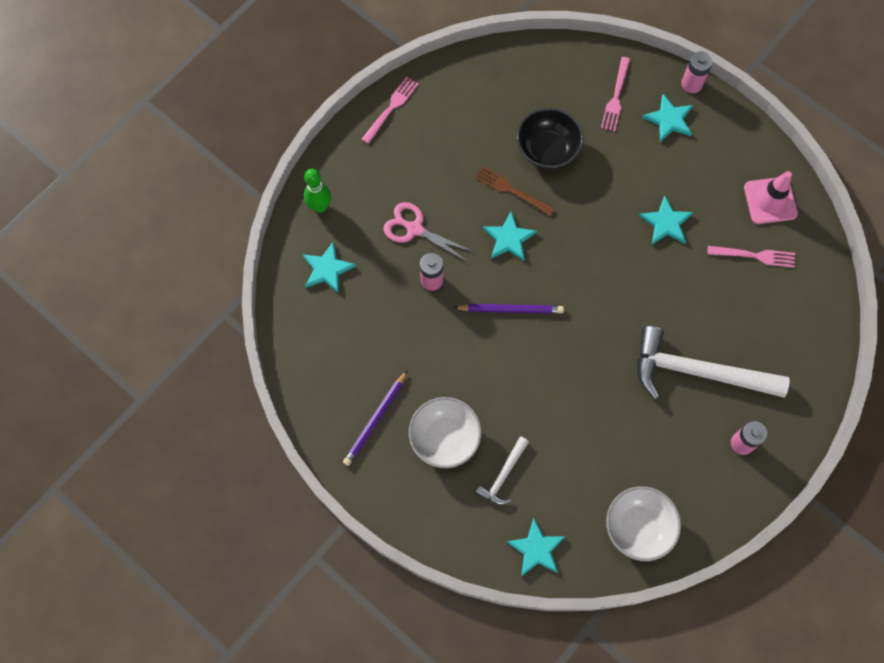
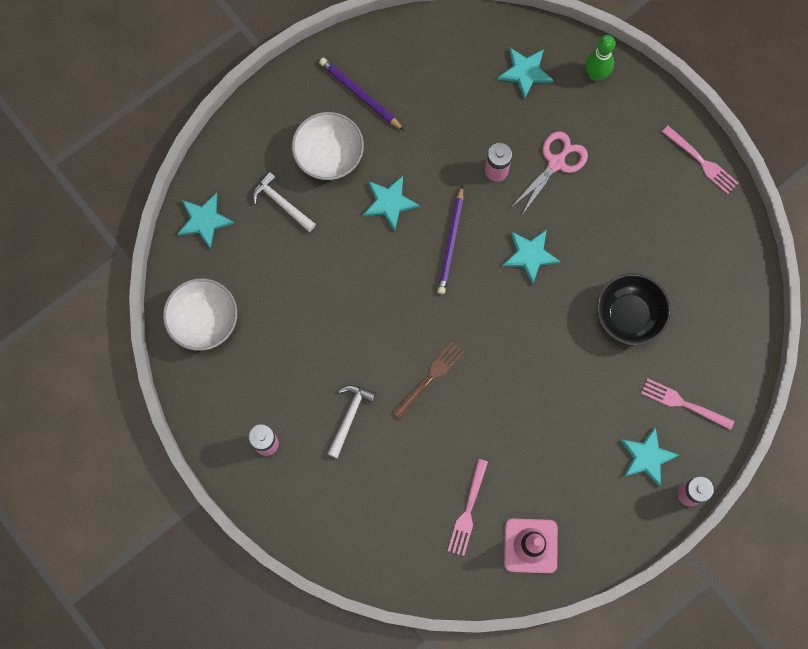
camera: 100 degrees right, 5 degrees up
(512, 190) = (585, 268): brown fork -> brown fork (430, 378)
(666, 223) = (522, 423): turquoise star -> turquoise star (389, 202)
(698, 372) = (349, 417): white hammer -> white hammer, size x0.48

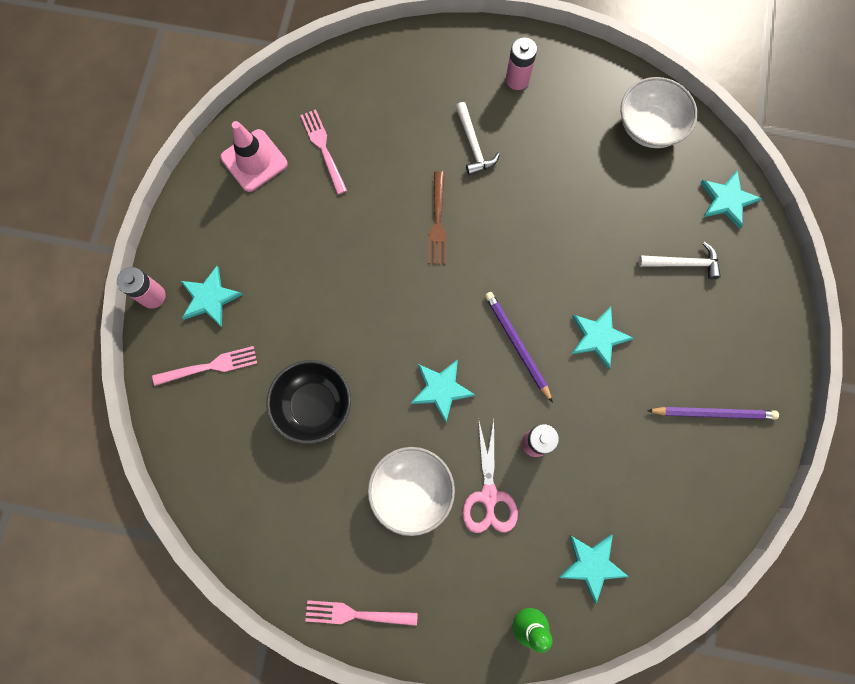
camera: 140 degrees right, 0 degrees up
(329, 155) = (685, 336): white bowl -> white bowl (412, 491)

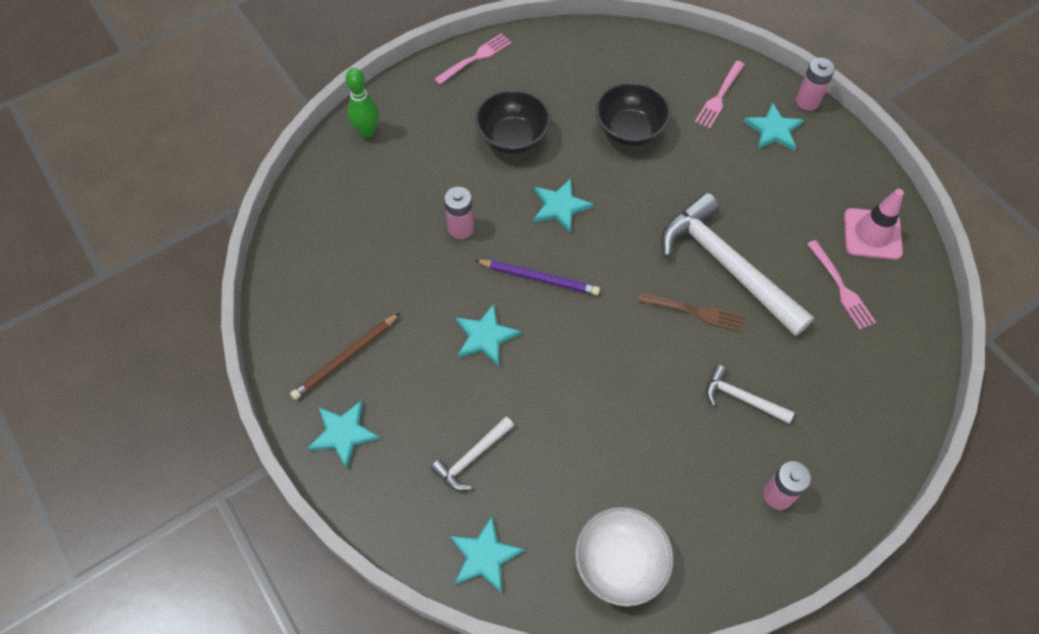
camera: 135 degrees right, 15 degrees down
(323, 148) = (841, 287): pink fork -> pink fork turned 45 degrees clockwise
(378, 231) = (726, 266): none -> white hammer
(412, 491) = (513, 138): white bowl -> black bowl
(437, 222) = (695, 312): brown fork -> brown fork turned 150 degrees clockwise
(489, 495) = (460, 174): pink scissors -> none
(592, 565) = (351, 192): turquoise star -> turquoise star (343, 433)
(713, 413) = (345, 358): purple pencil -> brown pencil

